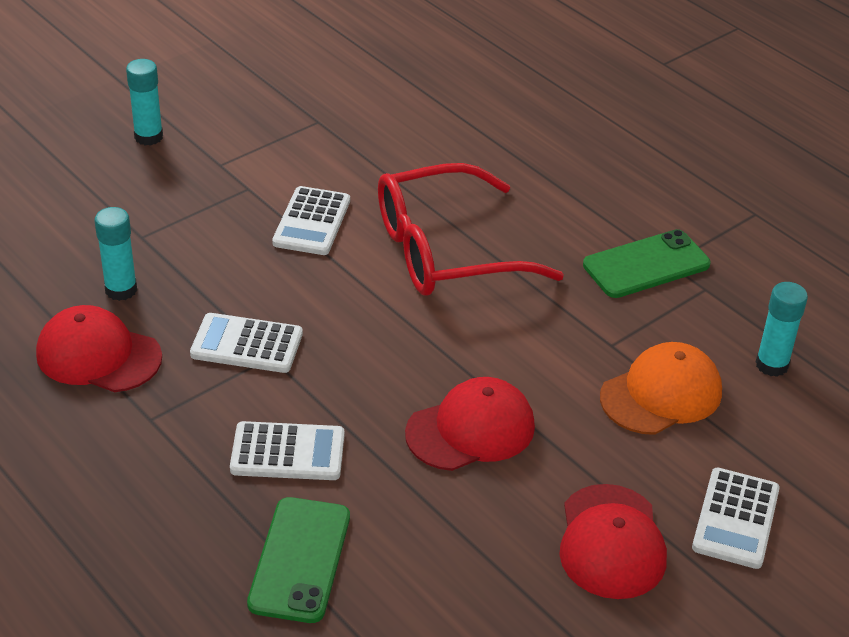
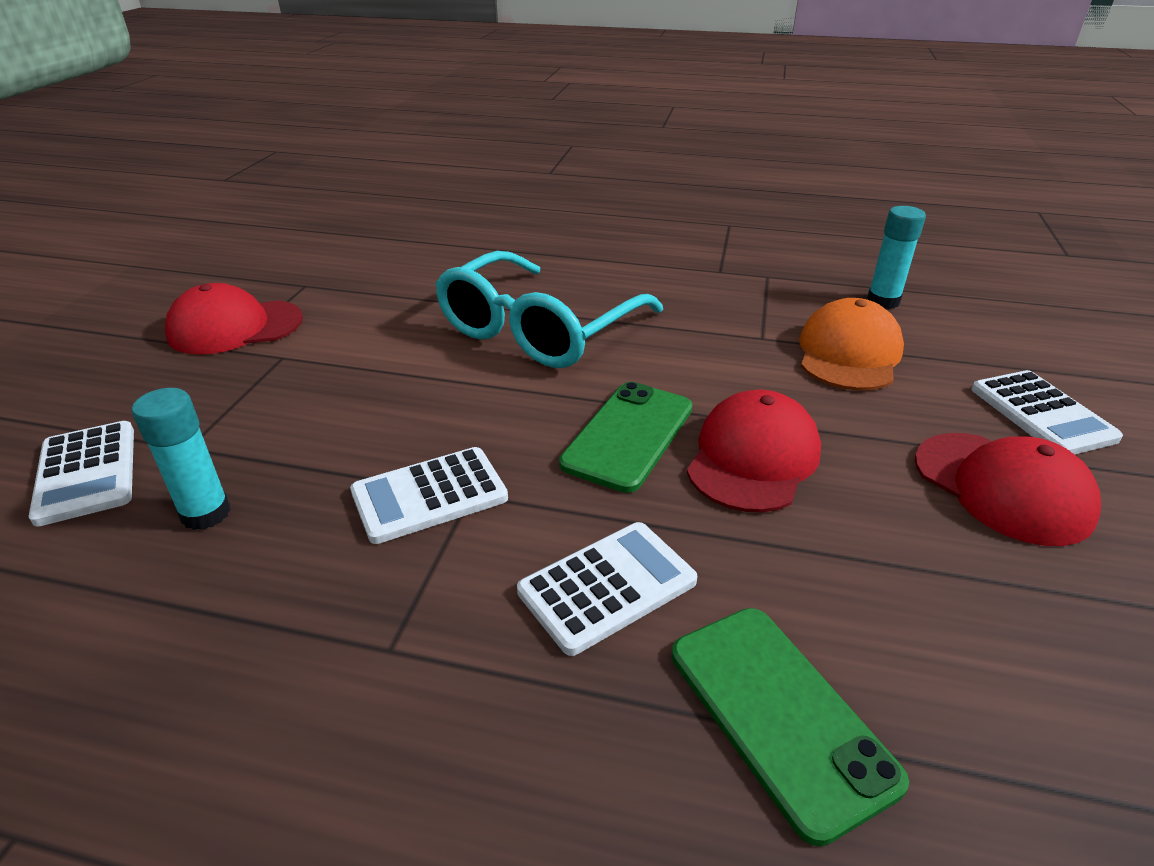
camera: 35 degrees left, 5 degrees down
(98, 355) = (236, 607): red cap -> red cap (235, 327)
(148, 137) = (117, 356): turquoise glue stick -> none
(311, 222) = (382, 358): white calculator -> white calculator (86, 473)
(446, 251) = (539, 330): red glasses -> turquoise glasses
(646, 265) = (706, 278): green phone -> green phone (628, 435)

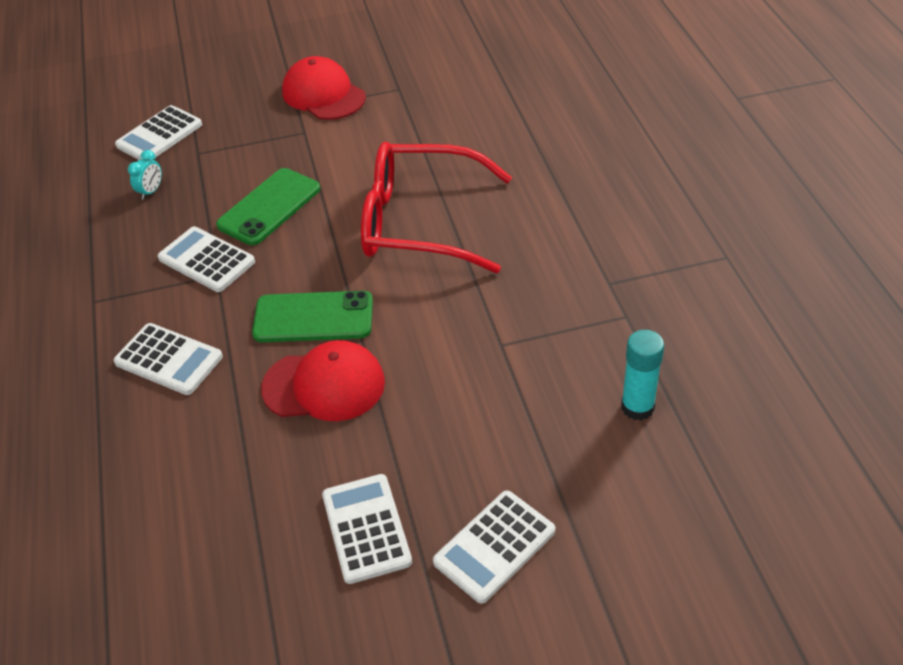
camera: 65 degrees right, 10 degrees up
(206, 513) = (151, 191): turquoise glue stick -> turquoise clock
(539, 330) = (420, 222): turquoise glasses -> red glasses
(779, 714) = (109, 454): green phone -> green phone (269, 207)
(848, 353) = (512, 404): orange cap -> none
(1002, 487) = (366, 528): red cap -> white calculator

